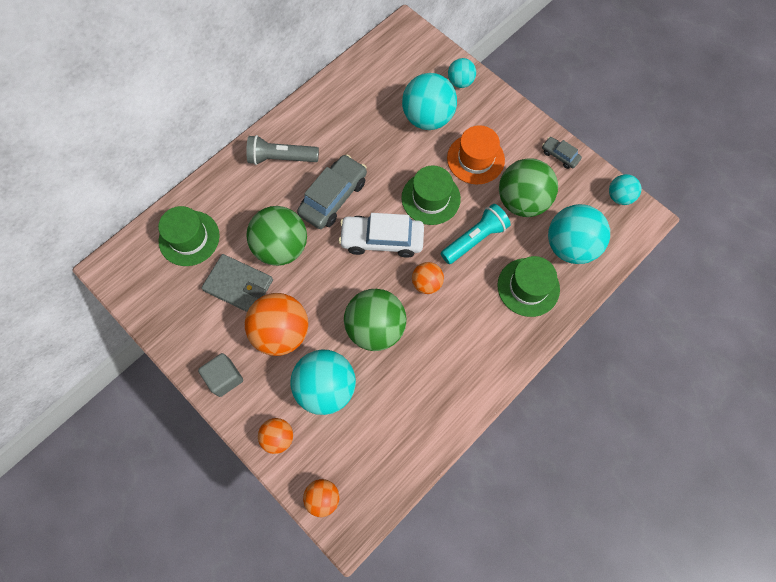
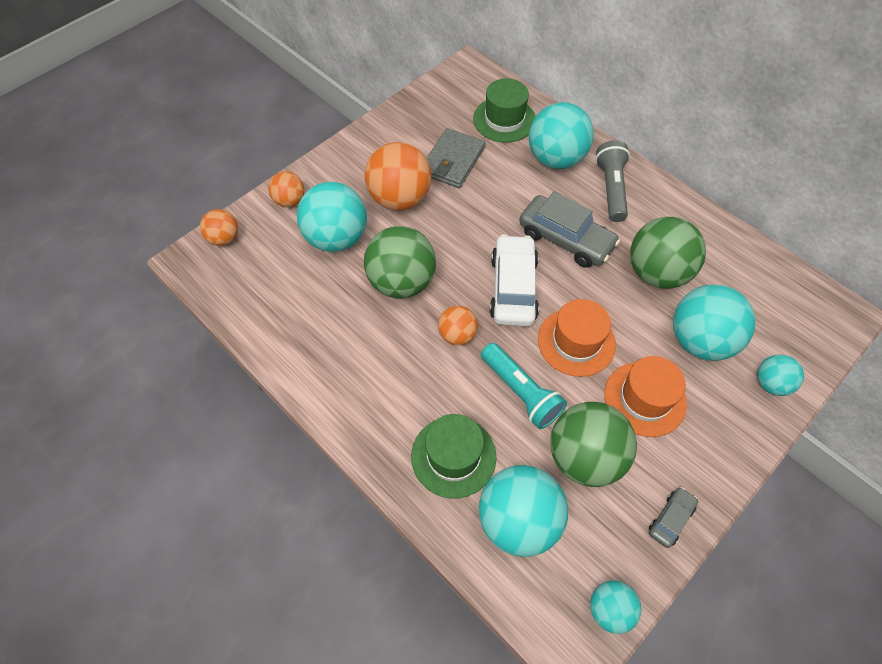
camera: 90 degrees right, 10 degrees down
(224, 378) = (354, 156): grey cube -> none
(243, 198) = (556, 159): none -> turquoise ball
(281, 247) = (498, 194): green ball -> green ball (657, 273)
(430, 198) = (576, 342): green hat -> orange hat

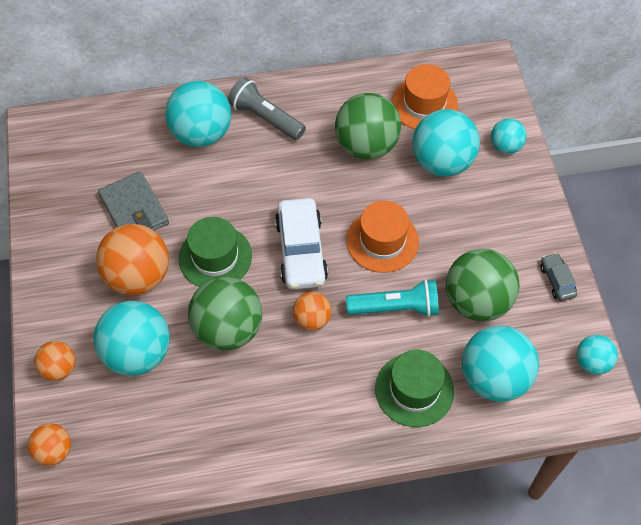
camera: 55 degrees left, 0 degrees up
(504, 119) = (124, 141): green hat -> green hat (215, 257)
(513, 288) = (301, 251): white car -> white car turned 135 degrees counterclockwise
(565, 239) = (286, 183): grey car -> none
(645, 398) = (460, 230): orange hat -> orange hat (424, 104)

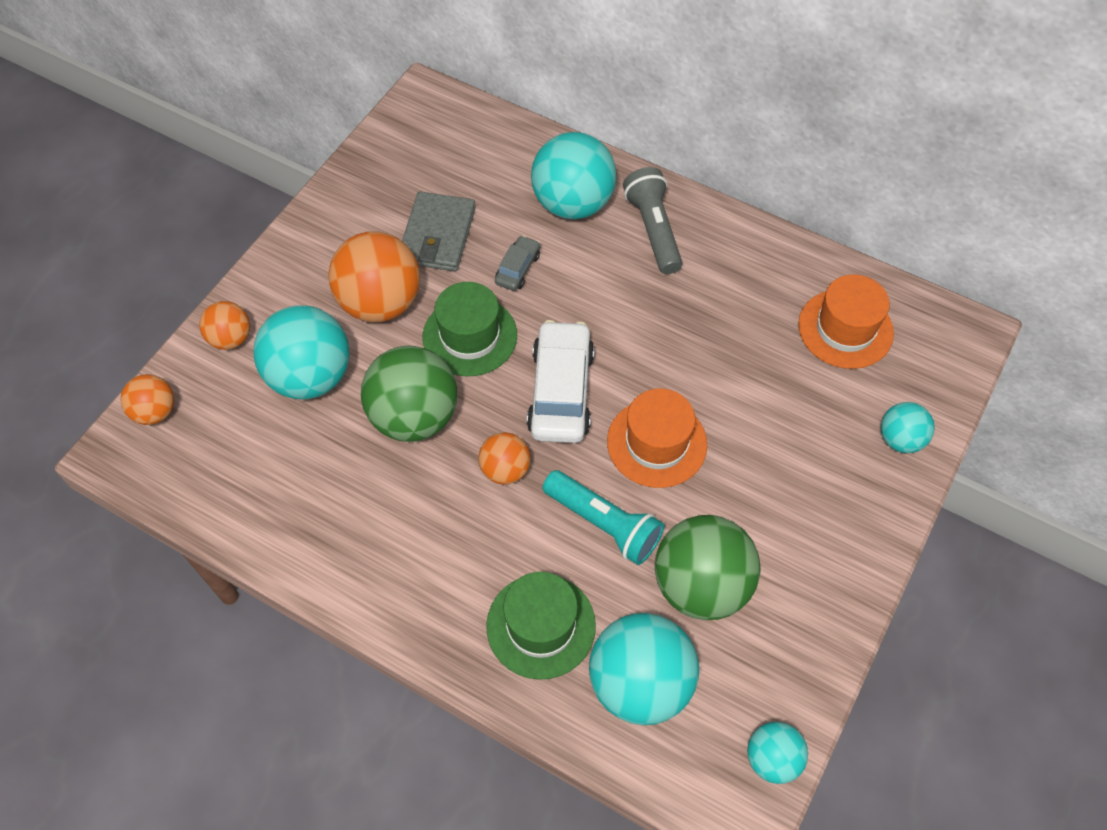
camera: 40 degrees right, 0 degrees up
(301, 251) = (561, 391): white car -> white car turned 150 degrees clockwise
(366, 146) = (735, 330): green ball -> none
(442, 162) = (806, 405): turquoise ball -> none
(557, 280) = (818, 634): grey car -> grey car (517, 269)

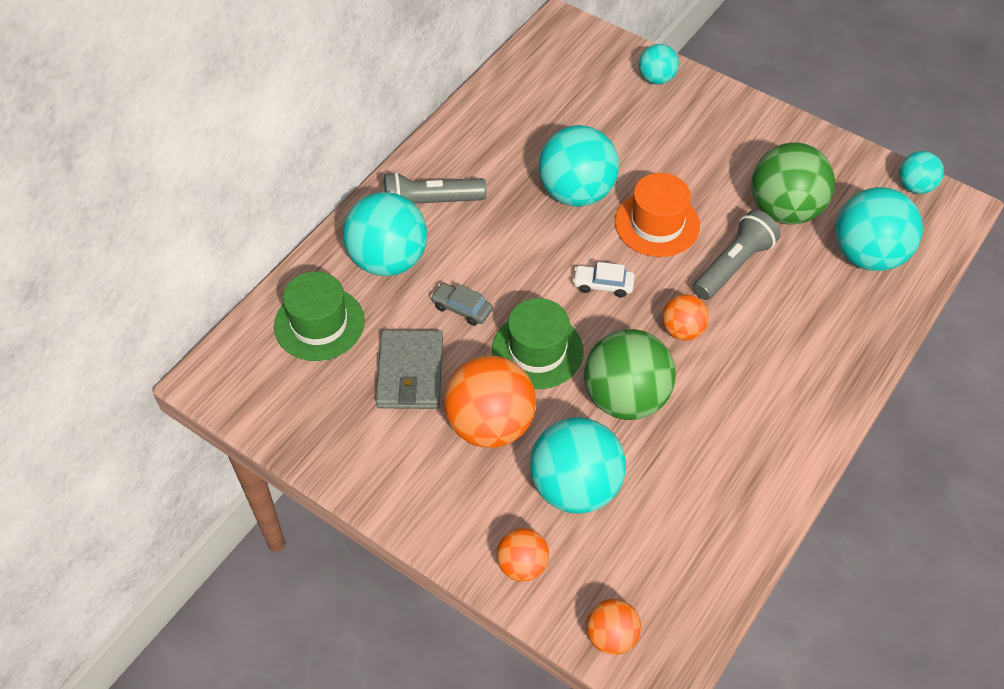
camera: 85 degrees left, 5 degrees down
(437, 235) = (410, 373): grey wallet -> grey wallet turned 75 degrees clockwise
(541, 625) = (826, 314): green hat -> green hat (319, 323)
(561, 391) = (603, 285): white car -> white car, size x0.50
(604, 524) = (733, 265): turquoise flashlight -> grey flashlight
(691, 361) = (576, 193): none -> turquoise ball
(845, 329) = (552, 93): orange hat -> none

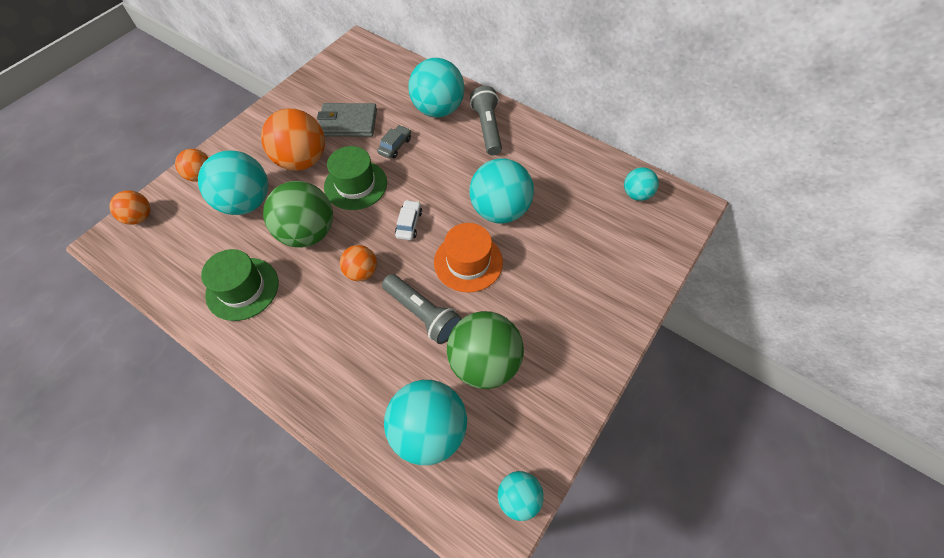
camera: 90 degrees right, 5 degrees up
(319, 323) = (390, 82): green hat -> green hat (242, 288)
(656, 79) = (638, 272): turquoise ball -> turquoise ball (636, 194)

